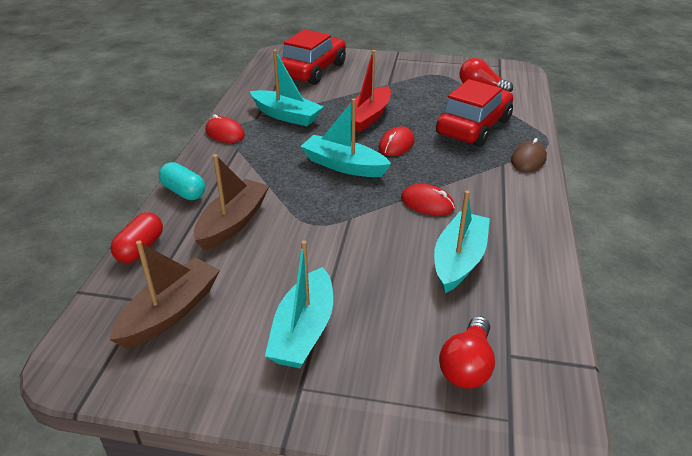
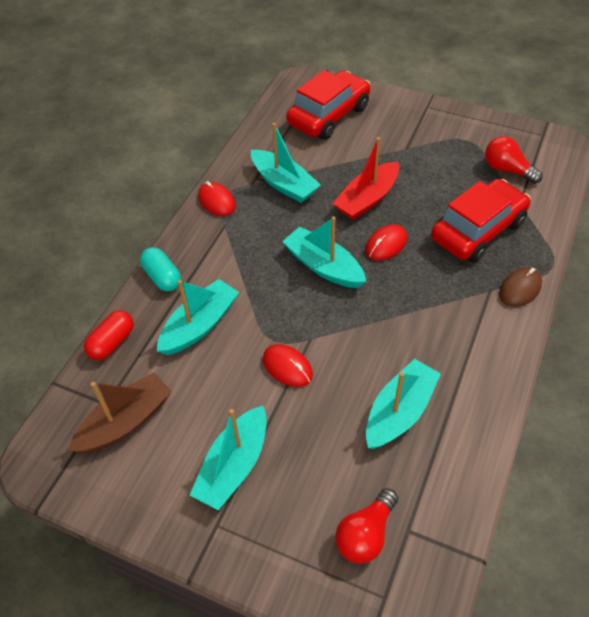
camera: 15 degrees right, 15 degrees up
(233, 223) = (199, 325): brown boat -> turquoise boat
(427, 203) = (392, 332): red mouse -> red mouse (287, 367)

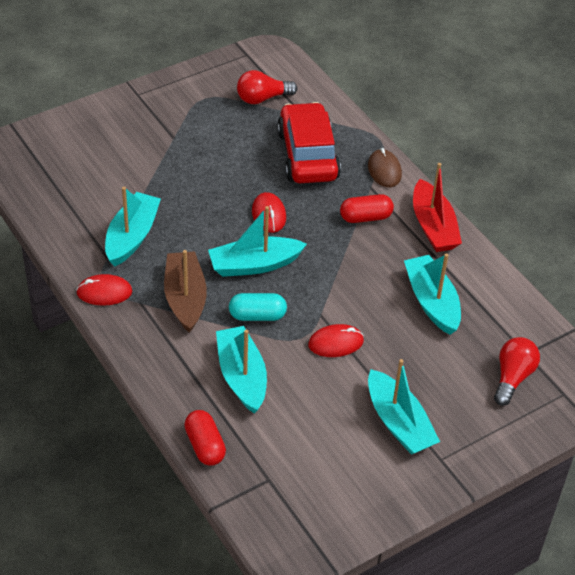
camera: 60 degrees left, 5 degrees down
(125, 422) = (299, 473): brown boat -> brown boat (185, 298)
(162, 277) = (161, 376): turquoise capsule -> turquoise capsule (257, 315)
(284, 184) = (132, 236): turquoise boat -> turquoise boat turned 60 degrees counterclockwise
(329, 115) = (76, 159): red car -> none
(365, 534) = (512, 377): red light bulb -> red light bulb turned 135 degrees counterclockwise
(367, 199) = (207, 196): red boat -> red boat (433, 226)
(450, 307) = (365, 217): none -> red capsule

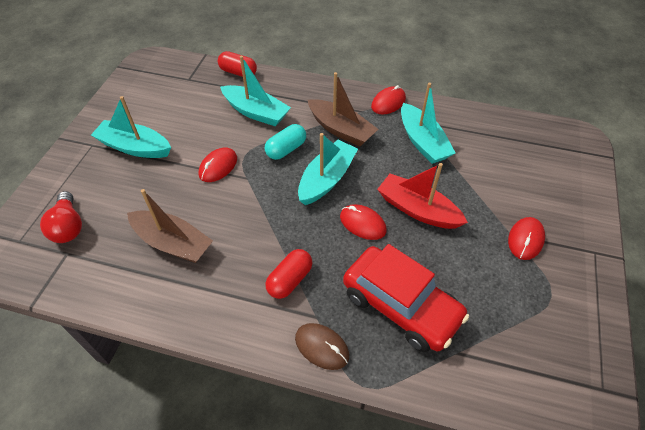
camera: 140 degrees right, 5 degrees up
(170, 129) = (525, 239): none -> red mouse
(262, 98) = (513, 340): red light bulb -> none
(432, 302) = (173, 243): turquoise boat -> brown boat
(433, 226) = (225, 317): red boat -> red boat (417, 210)

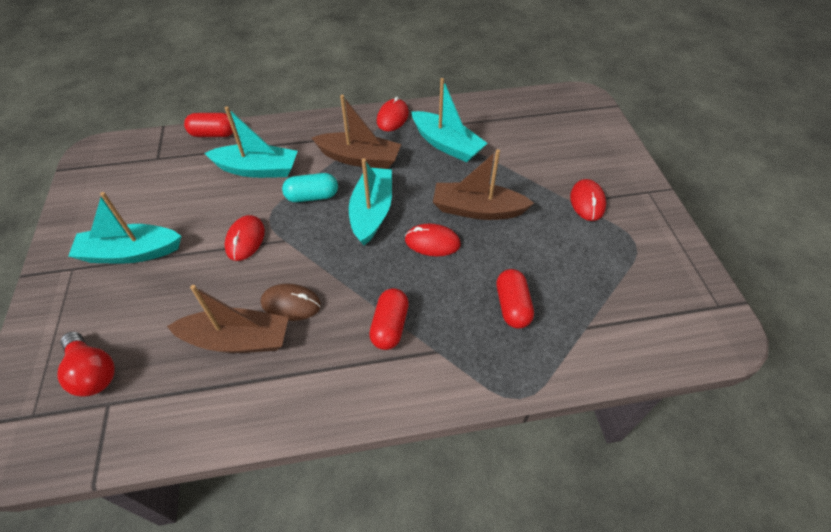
camera: 25 degrees left, 0 degrees up
(286, 149) = (312, 196): turquoise capsule -> turquoise capsule turned 60 degrees clockwise
(322, 347) = (459, 378): brown mouse -> brown mouse (291, 304)
(401, 306) = (512, 306): red car -> red capsule
(417, 210) = (477, 210): red boat -> brown boat

